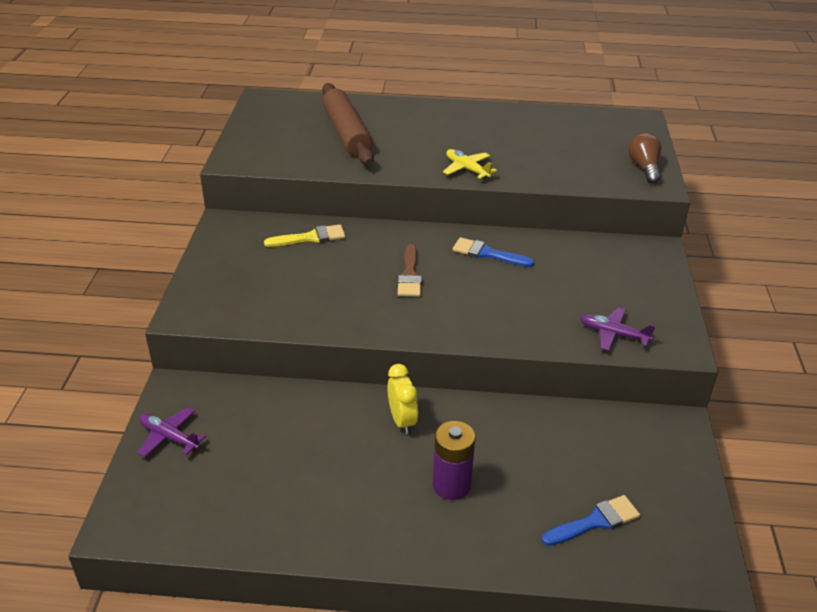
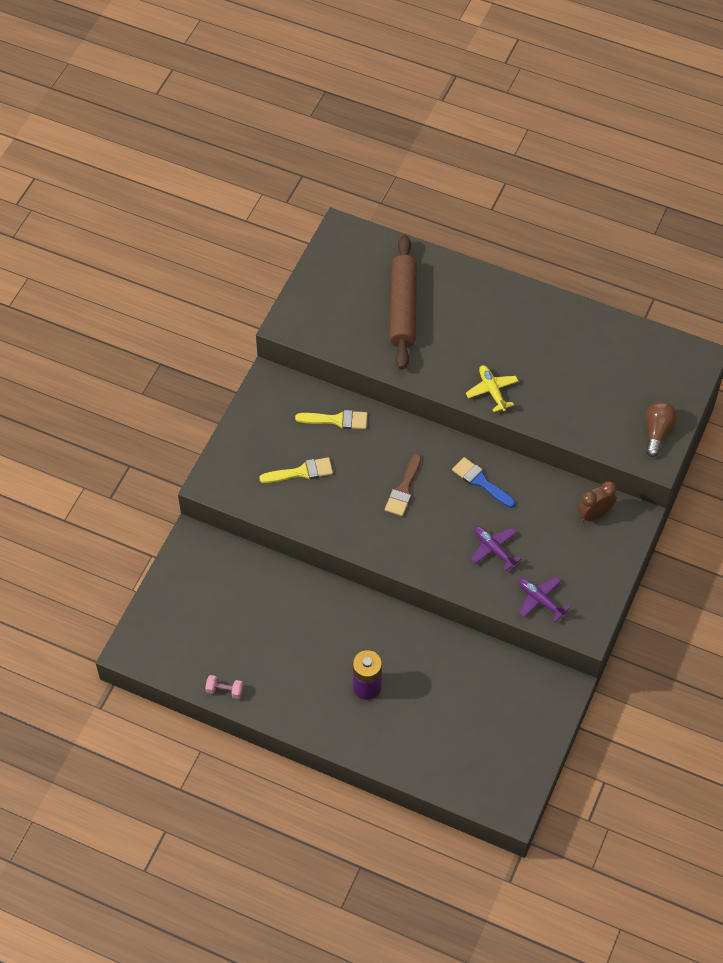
camera: 20 degrees right, 20 degrees up
(169, 437) = (179, 585): purple plane -> purple plane (493, 549)
(265, 540) = (224, 690): none -> pink dumbbell
(288, 284) = (301, 472): none -> yellow brush
(402, 421) = (353, 620): yellow clock -> none
(595, 521) = (455, 746): blue brush -> none
(617, 254) = (594, 514): none -> brown clock

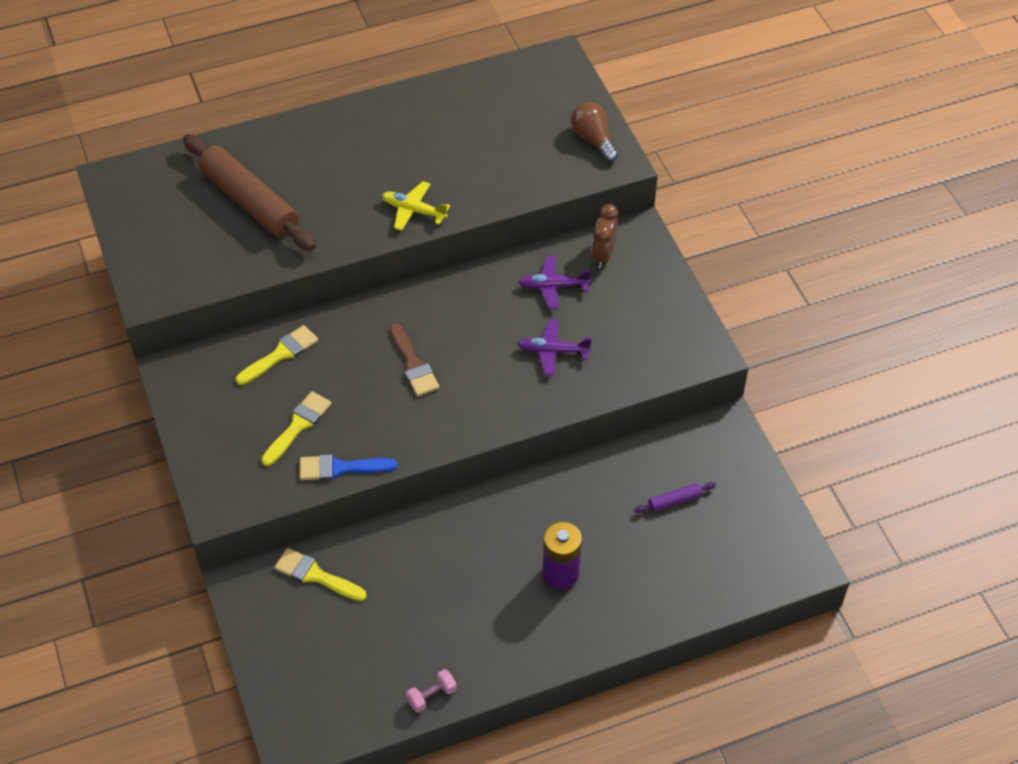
camera: 45 degrees left, 5 degrees down
(235, 569) = (315, 575): none -> yellow brush
(480, 481) = (475, 304): blue brush -> blue brush (340, 468)
(480, 704) = (675, 501): none -> purple rolling pin
(540, 600) = (641, 360): purple plane -> purple plane (553, 286)

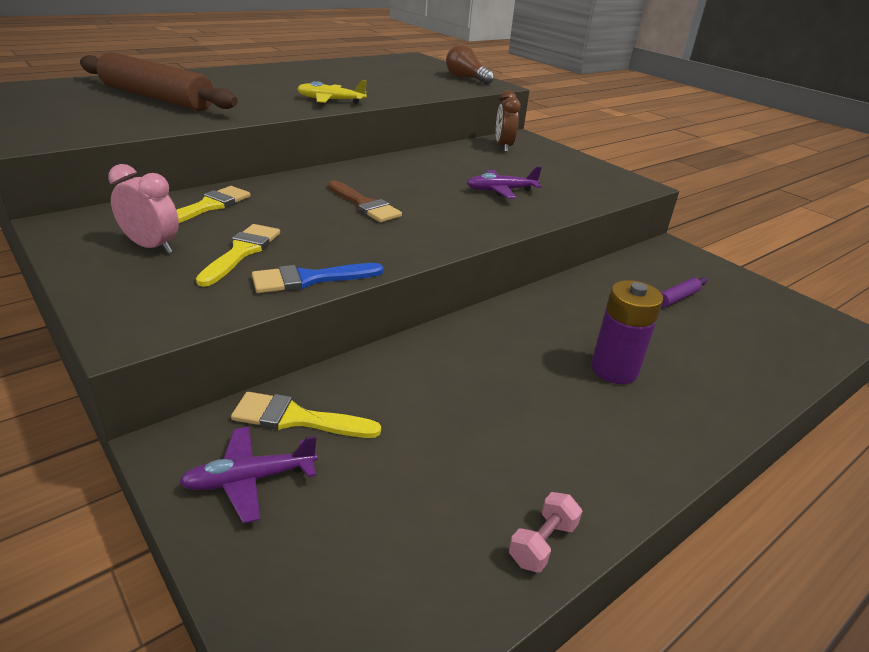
camera: 20 degrees left, 20 degrees down
(234, 410) = (152, 247): none -> pink clock
(553, 286) = (473, 161): purple plane -> purple plane (249, 480)

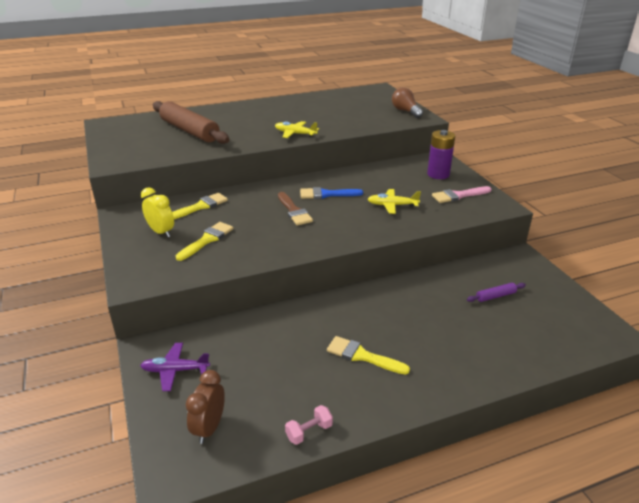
camera: 20 degrees right, 0 degrees up
(152, 247) = (161, 232): pink clock -> yellow clock
(297, 418) = (211, 342): yellow brush -> yellow brush (362, 356)
(309, 279) = (236, 262): blue brush -> blue brush (326, 194)
(500, 191) = (392, 205): purple plane -> yellow plane
(503, 147) = (418, 167): brown clock -> brown clock (209, 428)
(577, 176) = (458, 195): none -> pink brush
(614, 369) = (415, 340): purple battery -> purple battery (438, 174)

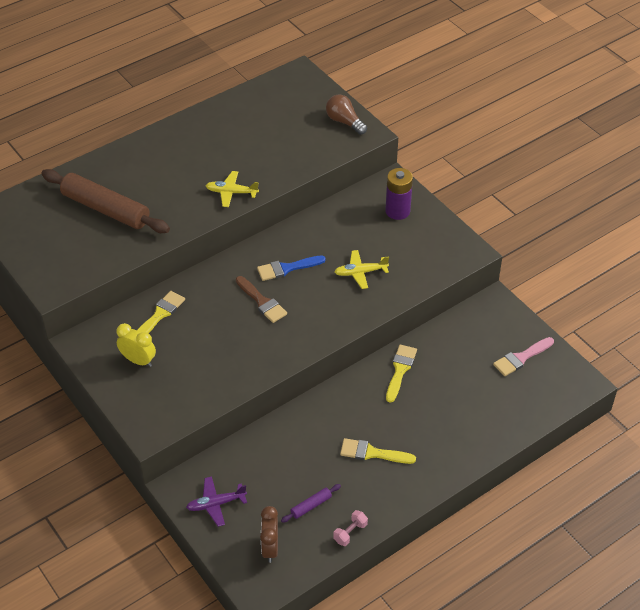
camera: 15 degrees left, 15 degrees up
(207, 240) = (191, 361): yellow brush -> yellow brush (400, 370)
(458, 195) = (425, 243): pink brush -> pink brush (521, 358)
(495, 296) = (477, 360): purple rolling pin -> purple rolling pin (311, 506)

